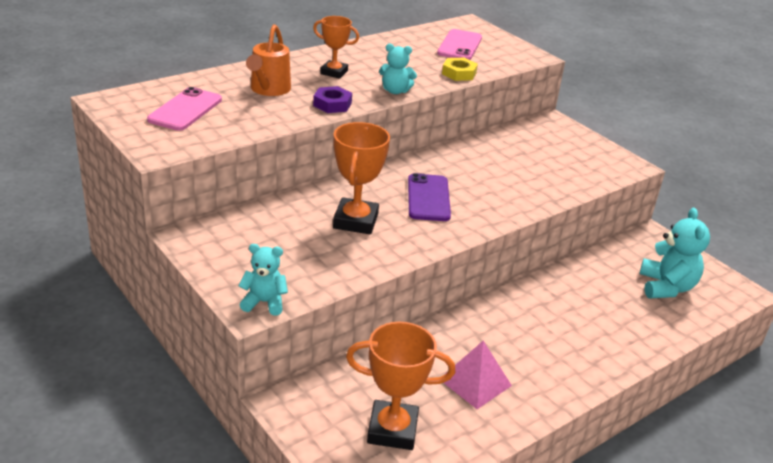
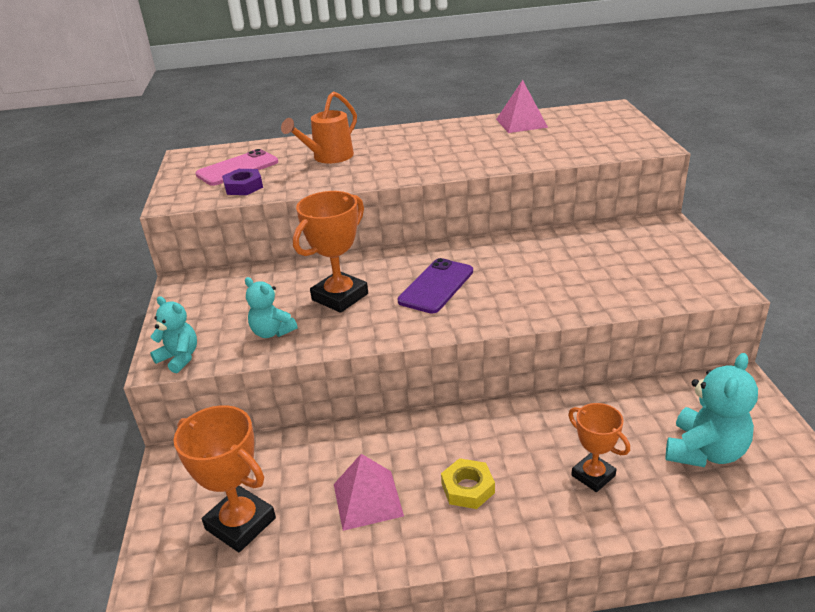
camera: 35 degrees right, 0 degrees up
(332, 104) = (372, 176): purple nut -> purple nut (243, 187)
(334, 72) = (408, 146): orange trophy -> orange trophy (593, 475)
(395, 91) = (450, 169): turquoise teddy bear -> turquoise teddy bear (272, 332)
(410, 42) = (521, 123): none -> pink pyramid
(459, 45) = (573, 129): pink phone -> none
(459, 73) = (540, 157): yellow nut -> yellow nut (468, 488)

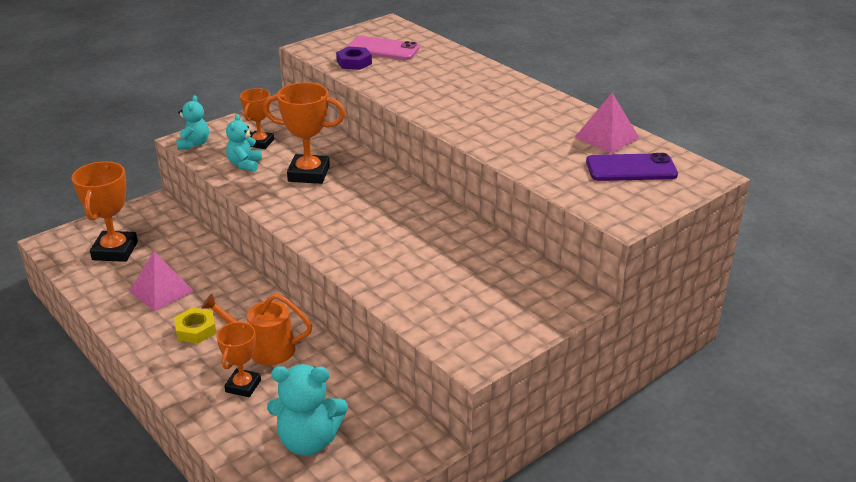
camera: 55 degrees right, 0 degrees up
(238, 312) = (260, 143): none -> orange trophy
(328, 157) = (436, 75): orange watering can -> orange watering can (263, 349)
(436, 286) = (356, 209): purple phone -> purple phone (631, 168)

